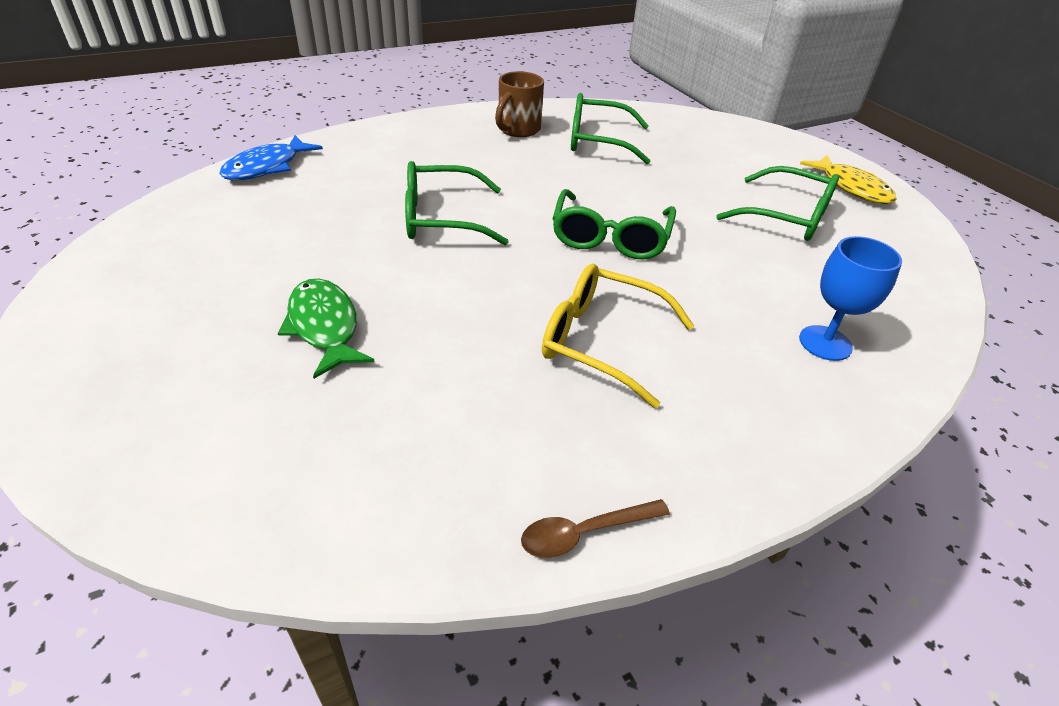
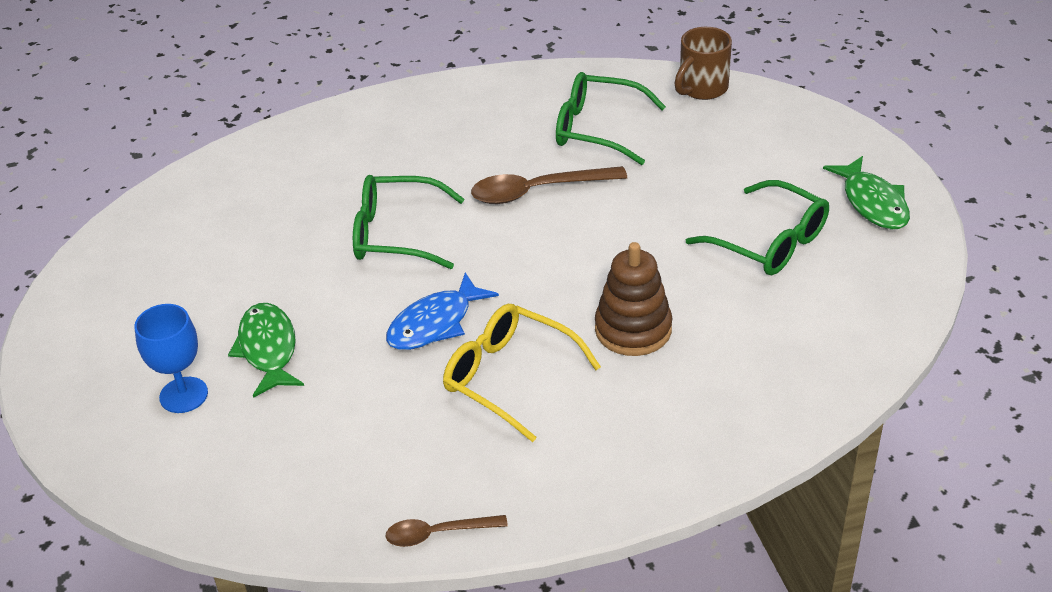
camera: 15 degrees right, 0 degrees up
(267, 167) = (233, 164): blue fish -> blue fish (435, 323)
(518, 130) = (510, 111): brown mug -> brown mug (702, 88)
(565, 183) = (538, 191): none -> brown spoon
(610, 237) = (561, 263): green glasses -> none
(705, 291) = (633, 329): none -> brown stacking toy
(825, 343) = (725, 391): blue goblet -> blue goblet (183, 395)
(851, 187) = (872, 203): yellow fish -> green fish

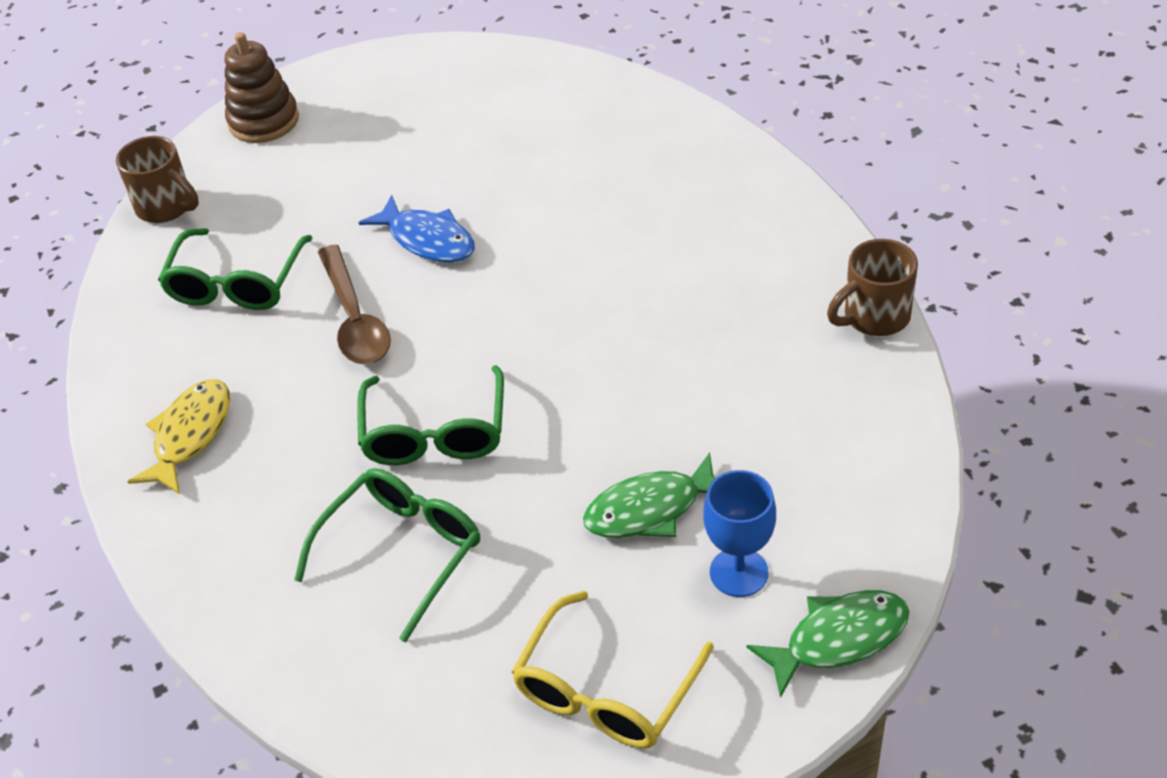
camera: 95 degrees left, 5 degrees up
(435, 323) = (589, 369): blue fish -> blue fish (427, 240)
(438, 533) = (874, 317): brown spoon -> brown mug
(439, 117) = (190, 435): none -> yellow fish
(509, 377) = (661, 299): yellow glasses -> yellow glasses (606, 690)
(633, 329) = (580, 221): brown stacking toy -> brown stacking toy (264, 121)
(769, 242) = (444, 142): green glasses -> green glasses (402, 552)
(872, 203) = (382, 82): green fish -> green fish (838, 639)

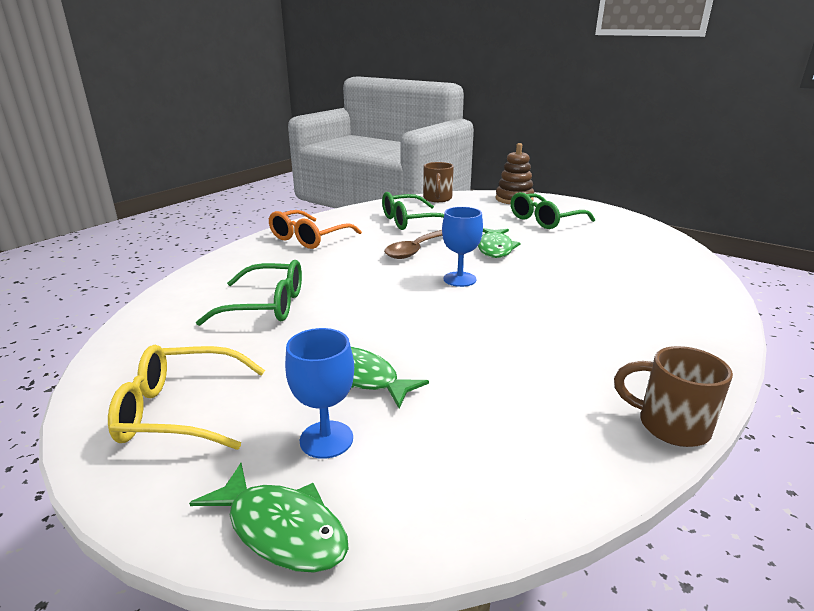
camera: 55 degrees right, 20 degrees down
(190, 435) = (309, 238): yellow fish -> orange glasses
(427, 240) = (495, 248): blue fish -> green fish
(435, 433) = (361, 289): green glasses -> green glasses (545, 220)
(490, 321) = (459, 279): none -> blue goblet

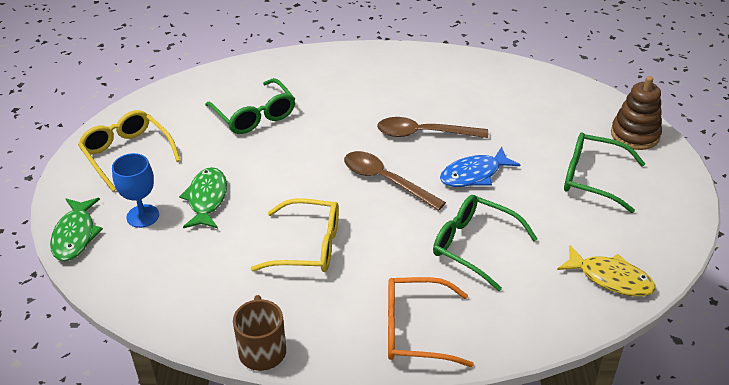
camera: 55 degrees right, 15 degrees up
(309, 238) = (379, 70): orange glasses -> orange glasses (415, 330)
(410, 221) = (481, 100): green glasses -> green glasses (474, 246)
(437, 199) = (565, 87): brown mug -> none
(459, 279) = (386, 181): blue goblet -> brown spoon
(495, 248) = (474, 174): green fish -> blue fish
(513, 342) = (308, 246): none -> yellow glasses
(658, 246) = (610, 278): none -> yellow fish

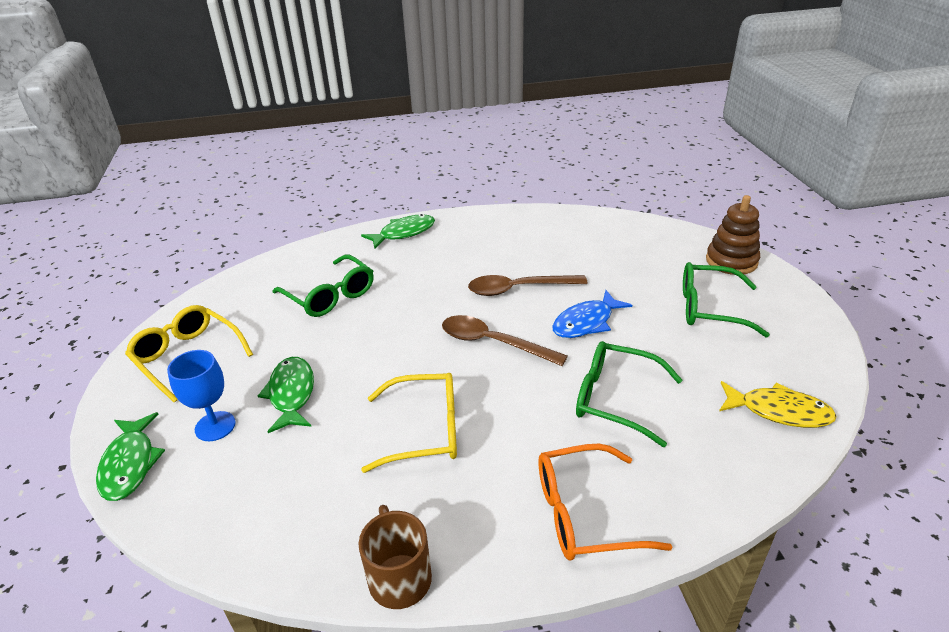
camera: 10 degrees left, 5 degrees down
(334, 61) = (403, 233): none -> green fish

